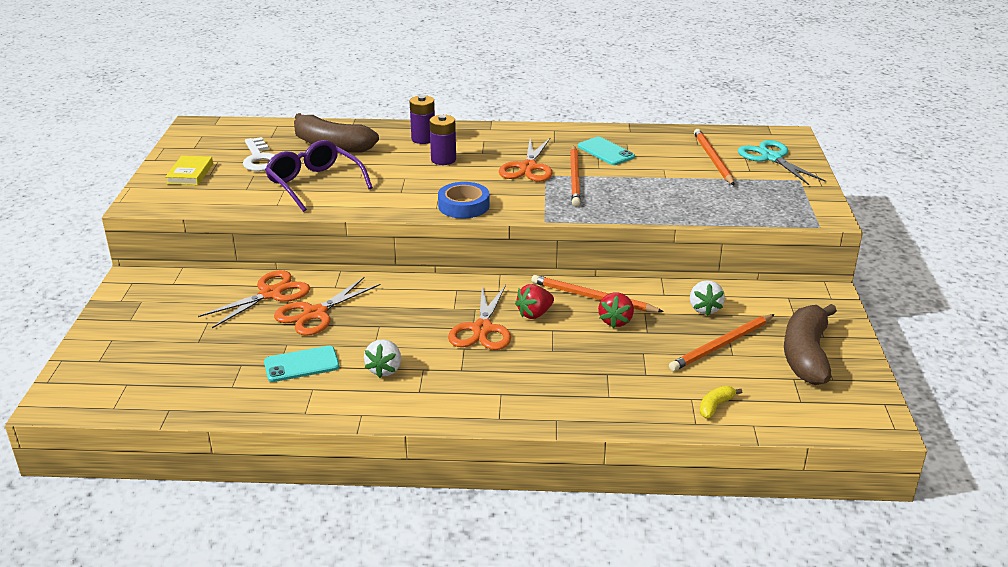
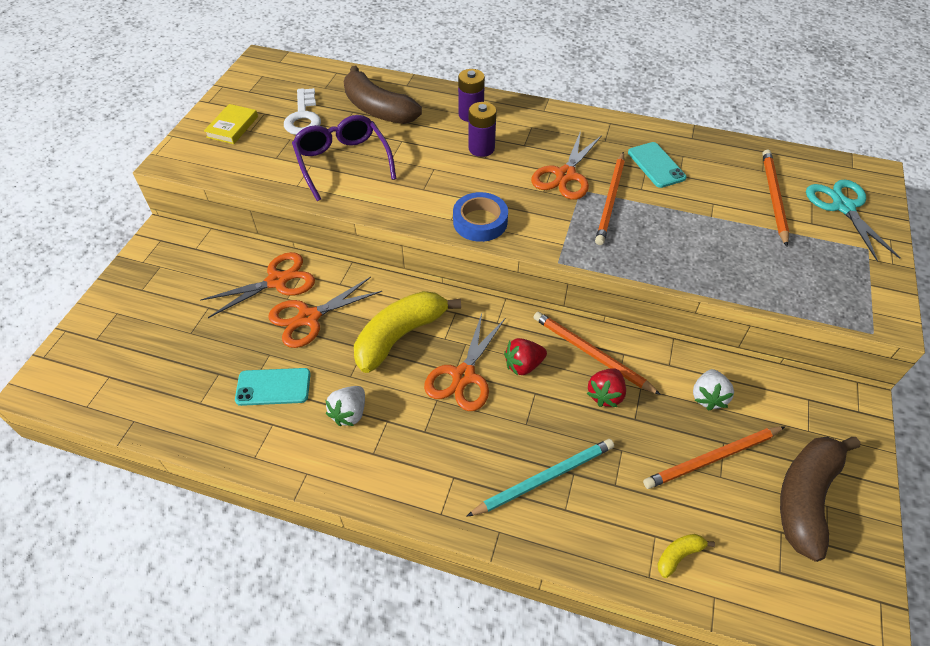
camera: 15 degrees right, 20 degrees up
(410, 313) = (400, 336): none -> yellow banana
(583, 380) = (544, 478): none -> turquoise pencil

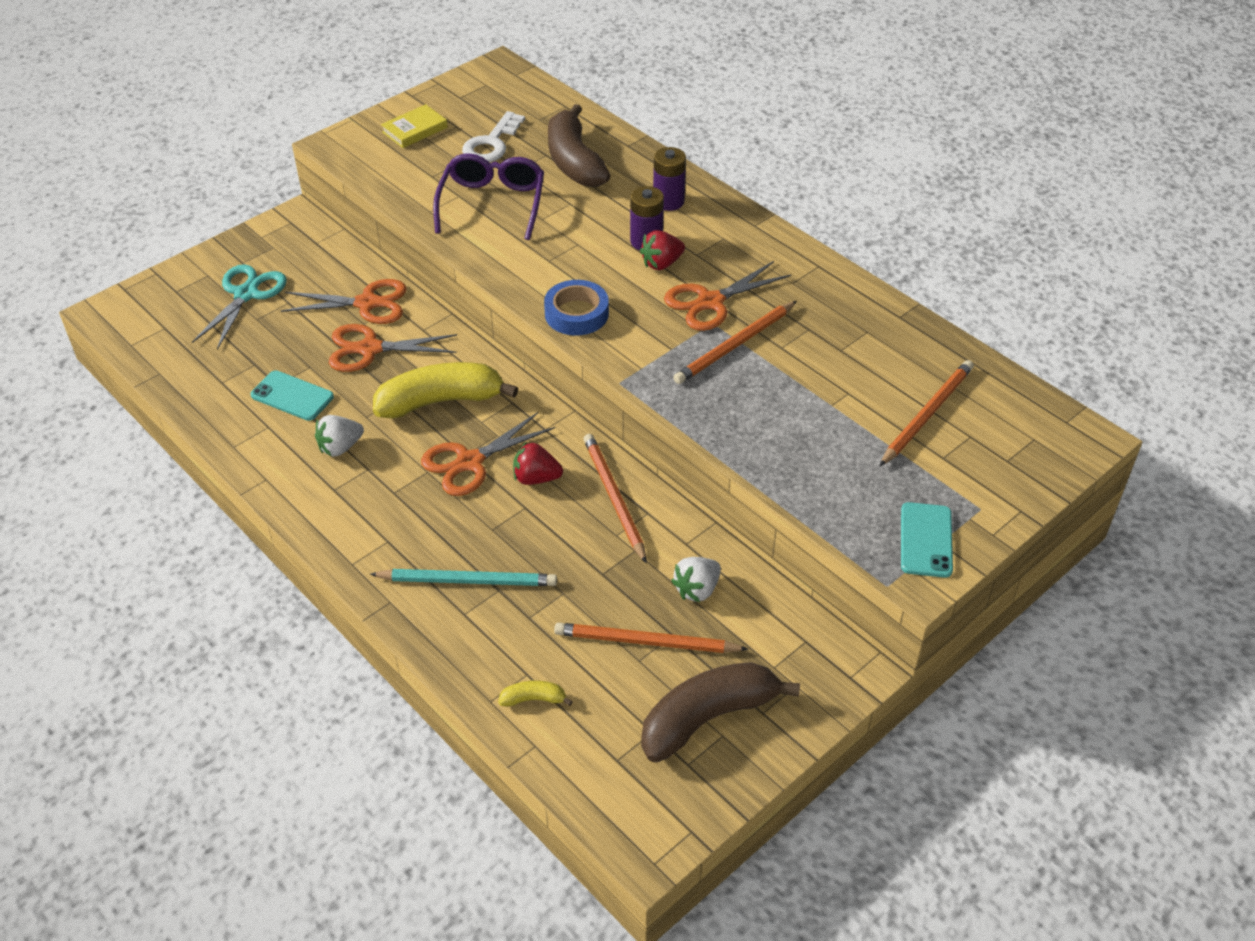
camera: 30 degrees right, 5 degrees down
(605, 395) = (593, 540): red strawberry -> red strawberry (661, 263)
(656, 165) = (824, 329): turquoise phone -> turquoise phone (926, 540)
(843, 207) = (1001, 456): turquoise scissors -> turquoise scissors (246, 294)

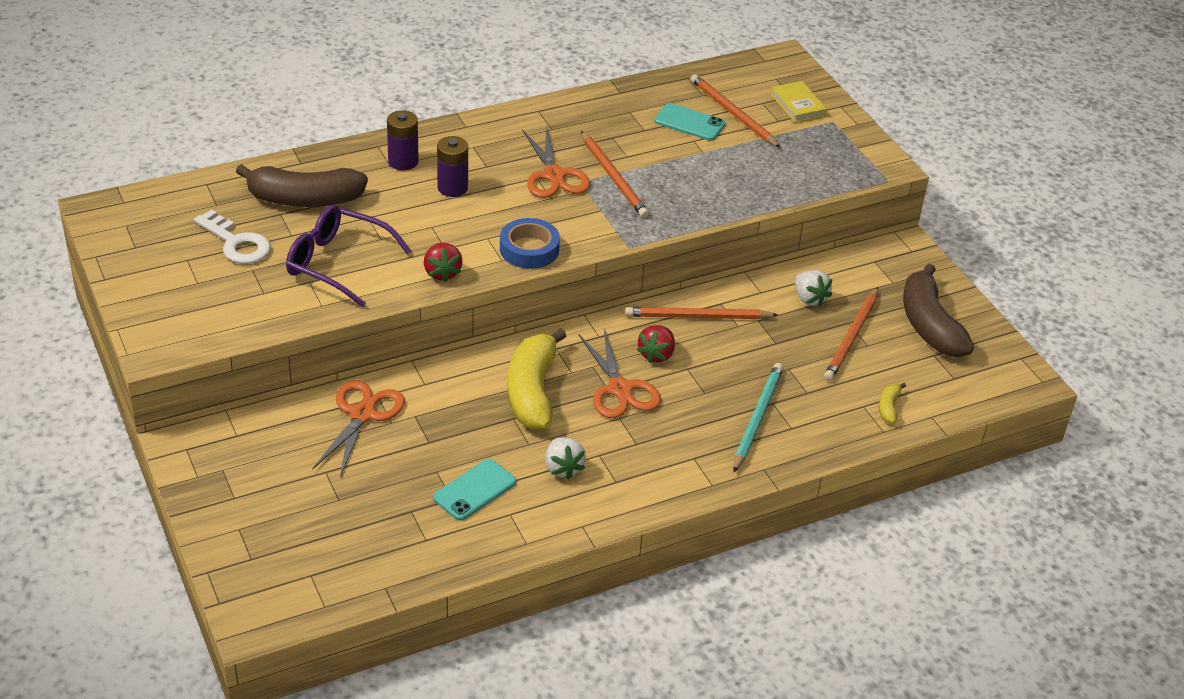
camera: 75 degrees left, 5 degrees down
(246, 294) = (292, 502): turquoise scissors -> none
(369, 349) = (434, 425): orange scissors -> none
(415, 130) = (173, 288): yellow book -> yellow book (798, 105)
(661, 263) = (488, 187): red strawberry -> red strawberry (442, 273)
(926, 540) = (853, 152): turquoise phone -> turquoise phone (689, 123)

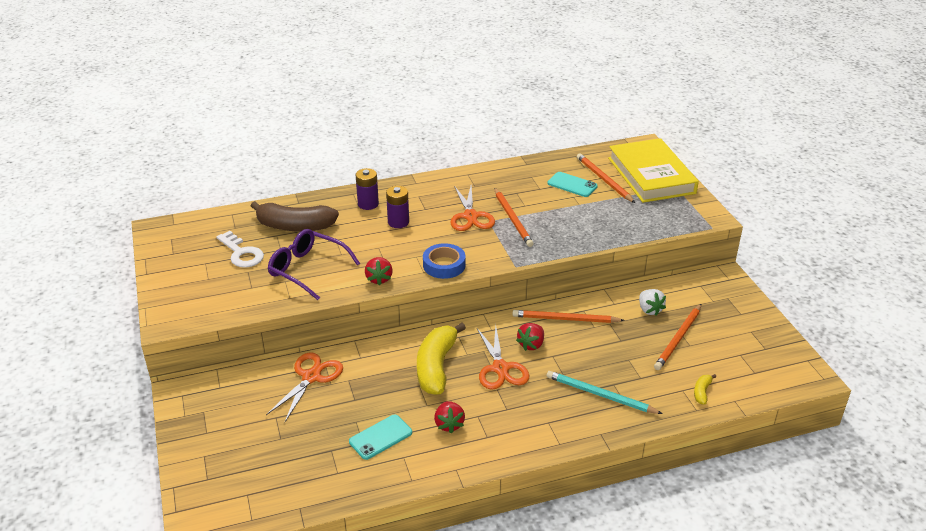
camera: 10 degrees right, 5 degrees down
(563, 468) = (449, 424): white strawberry -> red strawberry
(757, 418) = (600, 395): turquoise pencil -> turquoise pencil turned 90 degrees counterclockwise
(798, 105) = (651, 175): yellow book -> yellow book, size x2.33
(929, 325) = (738, 333): brown banana -> none

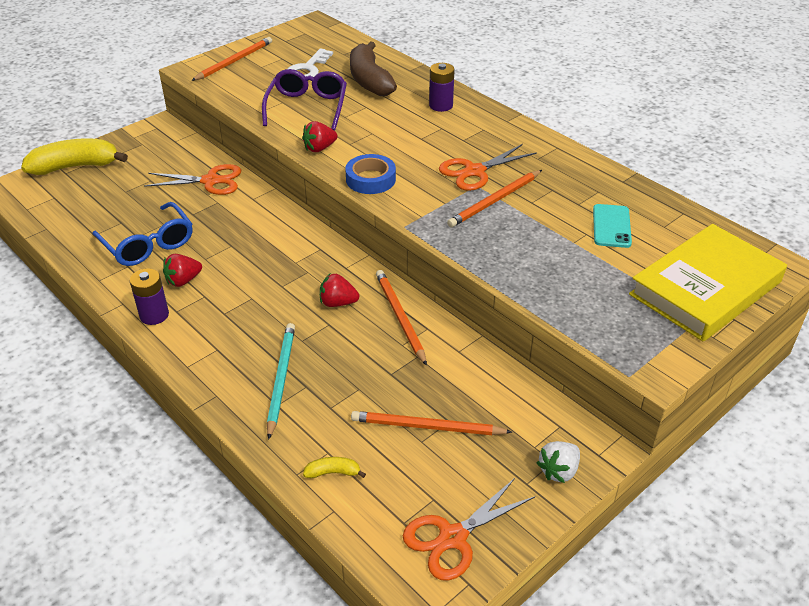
camera: 65 degrees right, 5 degrees up
(380, 437) = (148, 244): turquoise phone -> blue glasses
(398, 222) = (424, 131): purple battery -> purple battery (154, 315)
(436, 367) = (264, 248): yellow banana -> yellow banana (75, 166)
(501, 368) = (285, 291): orange scissors -> orange scissors (453, 538)
(604, 180) = (650, 249): orange pencil -> orange pencil (234, 61)
(649, 310) = (468, 386): white strawberry -> white strawberry (558, 471)

